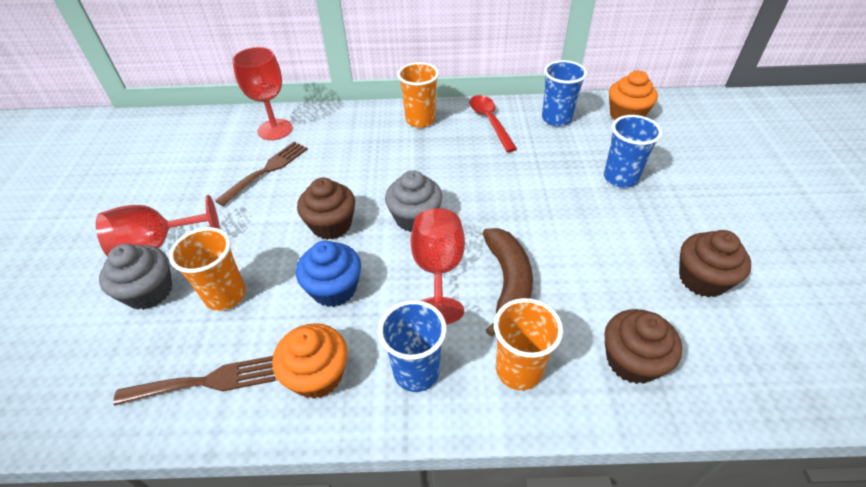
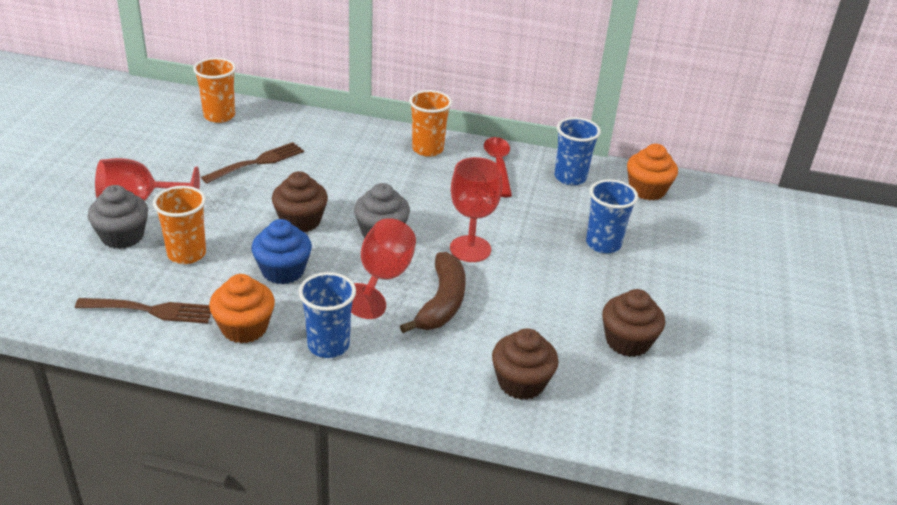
camera: 10 degrees right, 10 degrees down
(275, 129) = (278, 127): red goblet -> red goblet (470, 249)
(518, 370) = (417, 365): orange cup -> orange cup (219, 116)

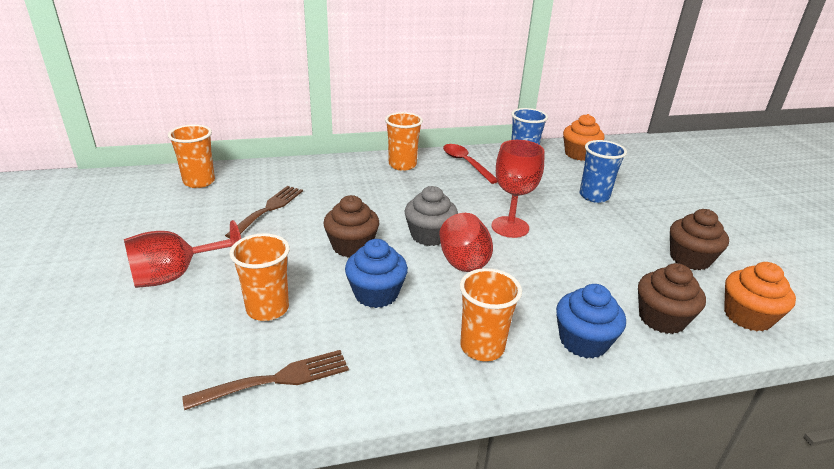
camera: 25 degrees left, 5 degrees down
(122, 236) = (183, 313): grey cupcake -> none
(244, 328) = (389, 361): orange cupcake -> orange cupcake (747, 316)
(328, 345) = (482, 347): blue cup -> orange cup
(422, 373) = (583, 341): none -> blue cupcake
(442, 302) = (534, 275): brown banana -> none

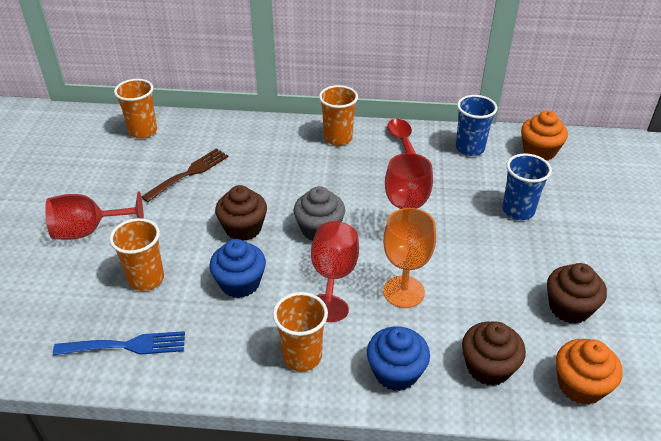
camera: 20 degrees right, 10 degrees up
(276, 380) = (126, 346): brown fork -> blue fork
(542, 272) = (403, 292): none -> orange goblet

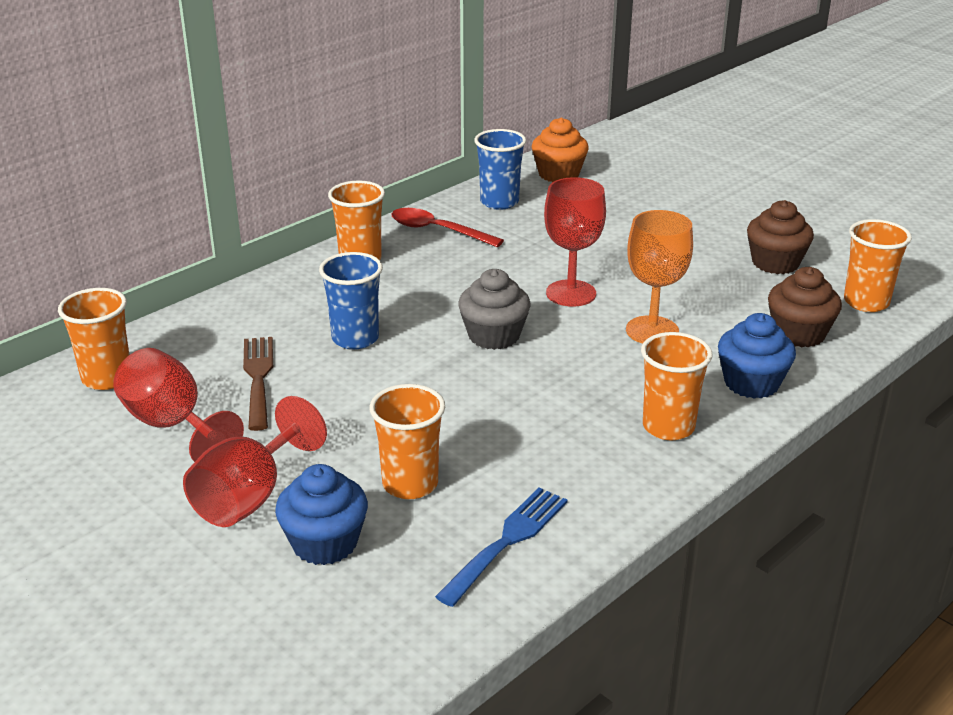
camera: 50 degrees left, 10 degrees down
(240, 283) = (509, 420): blue cupcake -> blue cupcake (325, 543)
(243, 228) = (420, 381): brown cupcake -> none
(333, 276) = (577, 359): red goblet -> red goblet (172, 425)
(518, 211) = (624, 224): blue cup -> blue cup (355, 338)
(580, 385) = (866, 302): orange cupcake -> orange cup

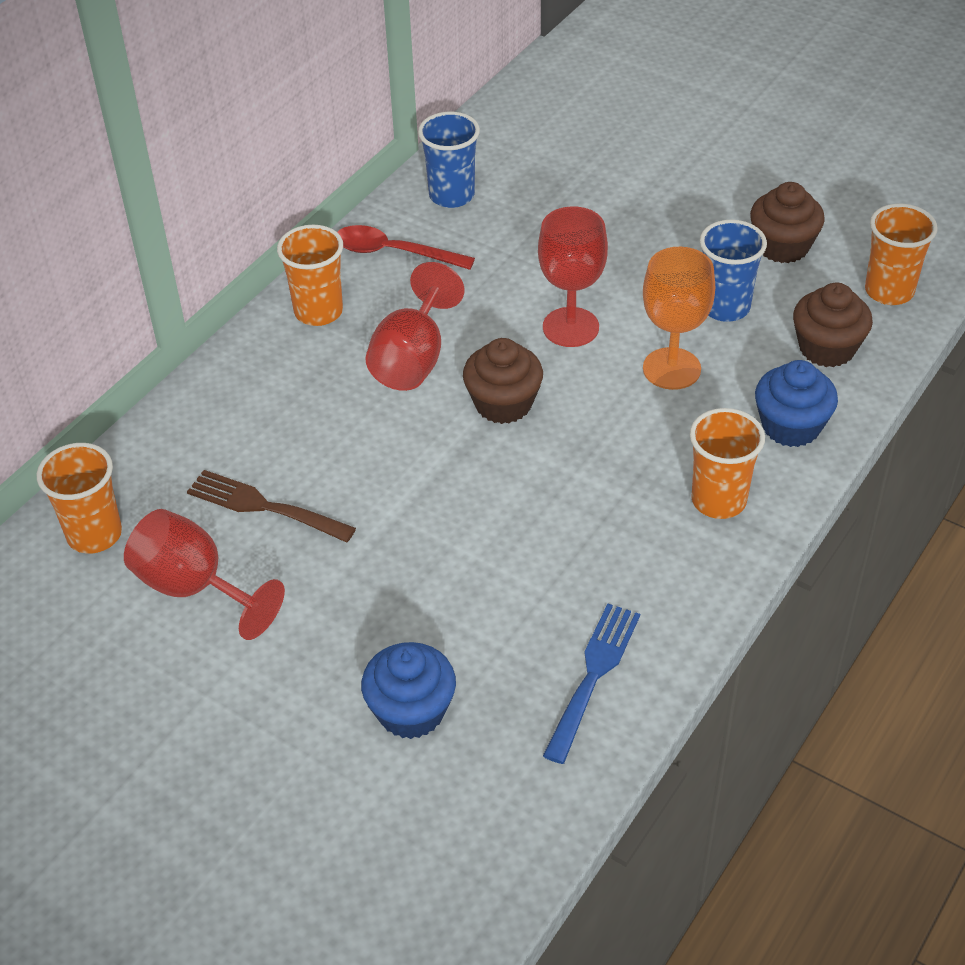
camera: 10 degrees left, 15 degrees up
(249, 497) = (313, 667): red goblet -> red goblet (413, 359)
(258, 378) = (264, 506): brown fork -> brown fork turned 45 degrees counterclockwise
(355, 338) = (352, 432): blue cup -> blue cup (725, 307)
(410, 484) = (474, 621): orange cup -> none
(494, 336) = (503, 403): grey cupcake -> brown cupcake
(558, 174) = (508, 139): orange cupcake -> none

